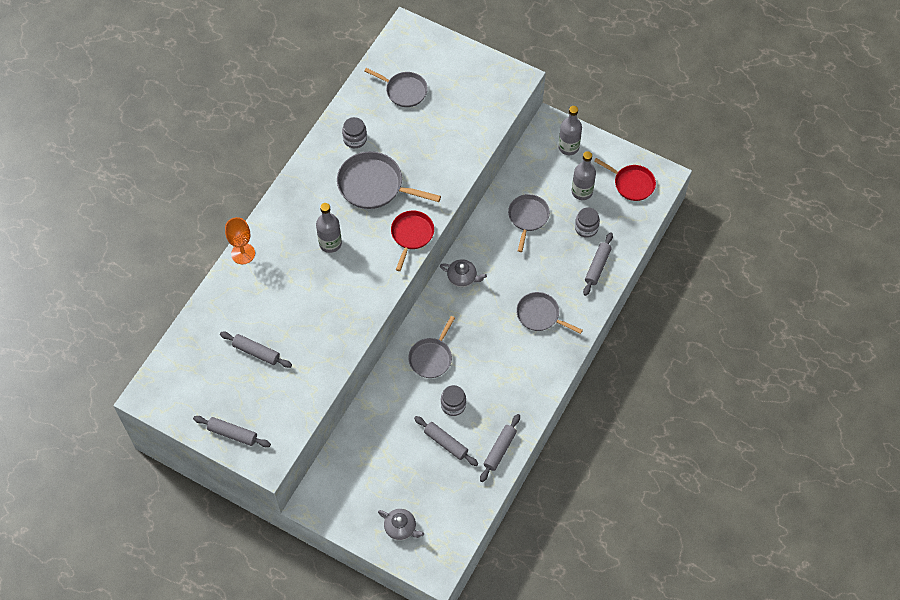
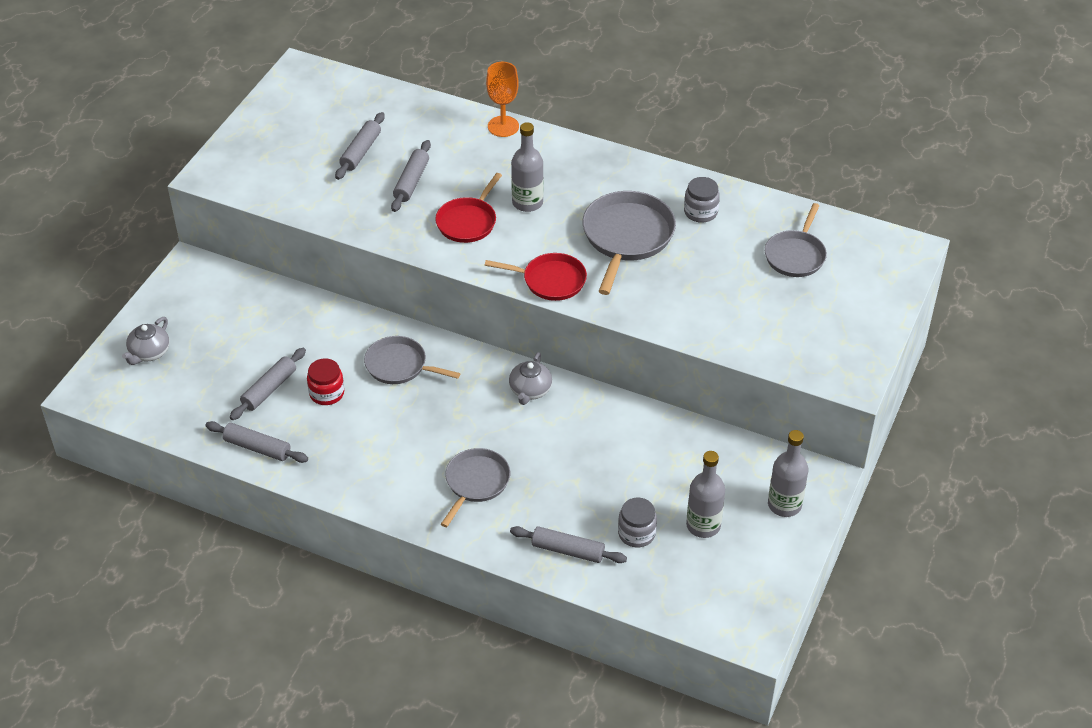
camera: 85 degrees right, 15 degrees down
(232, 434) = (248, 143): grey rolling pin -> grey rolling pin (411, 182)
(453, 405) = (327, 393): grey jar -> red jar
(528, 217) = (644, 460): grey pan -> none
(632, 184) = (731, 592): red pan -> red pan (468, 222)

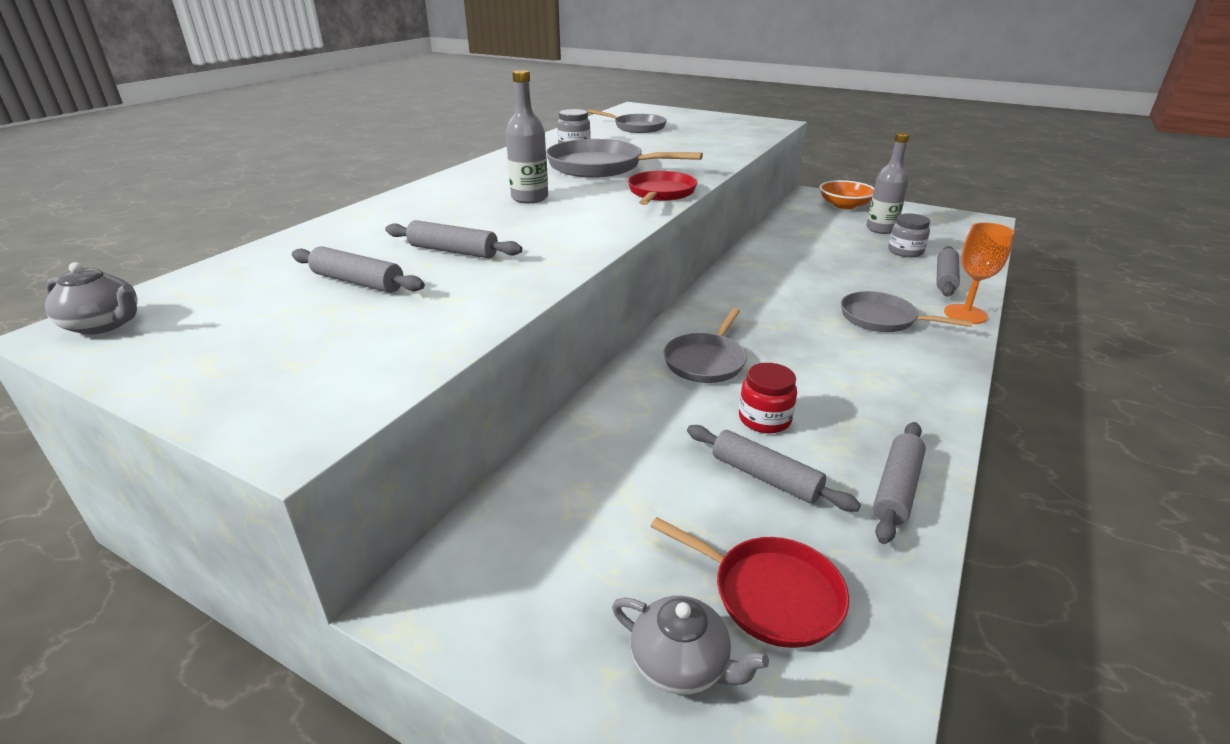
camera: 85 degrees left, 15 degrees down
(468, 222) = (550, 224): red pan -> red pan (770, 594)
(503, 126) = (383, 204): orange goblet -> orange goblet (965, 314)
(530, 390) = (738, 287): grey teapot -> grey teapot (104, 325)
(784, 505) = (844, 205): grey bottle -> orange bowl

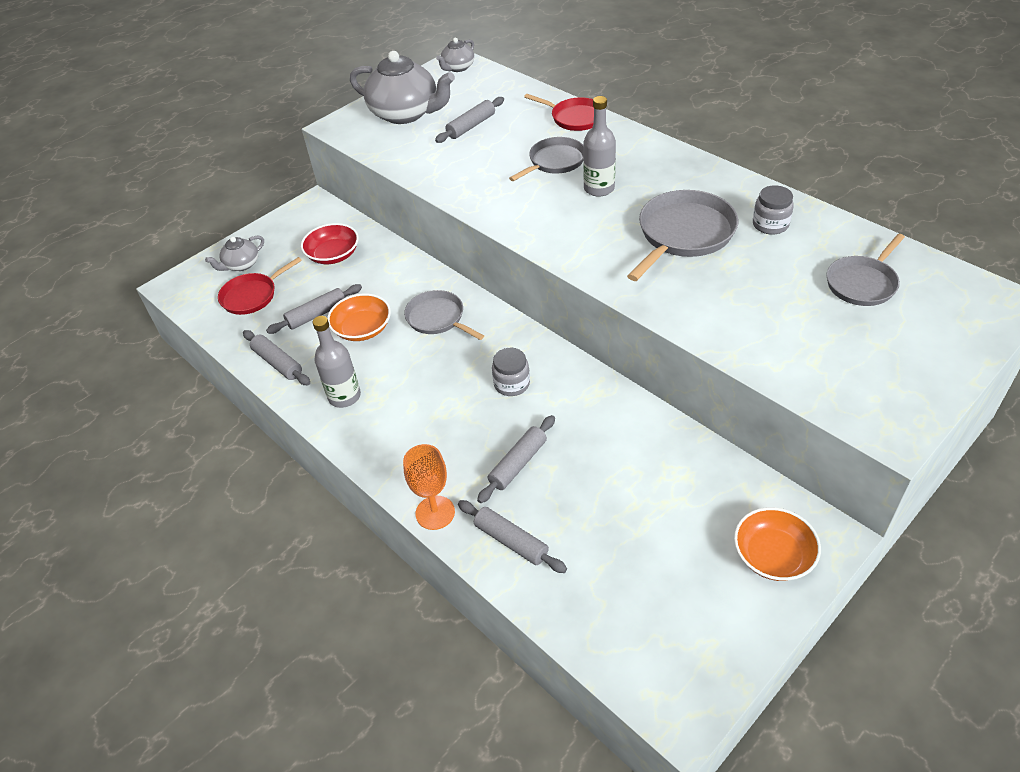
camera: 110 degrees right, 15 degrees up
(280, 350) = (405, 113): none -> grey teapot
(453, 251) = (502, 155): grey rolling pin -> grey rolling pin (518, 464)
(602, 504) = (333, 255): none -> red bowl
(660, 193) = (589, 260): red pan -> red pan (575, 118)
(764, 419) = (362, 329): red jar -> orange bowl
(881, 229) = (669, 554): grey bottle -> grey bottle (344, 396)
(882, 319) = (452, 444): grey pan -> grey pan (555, 162)
(905, 251) = (592, 543): grey jar -> grey jar (512, 384)

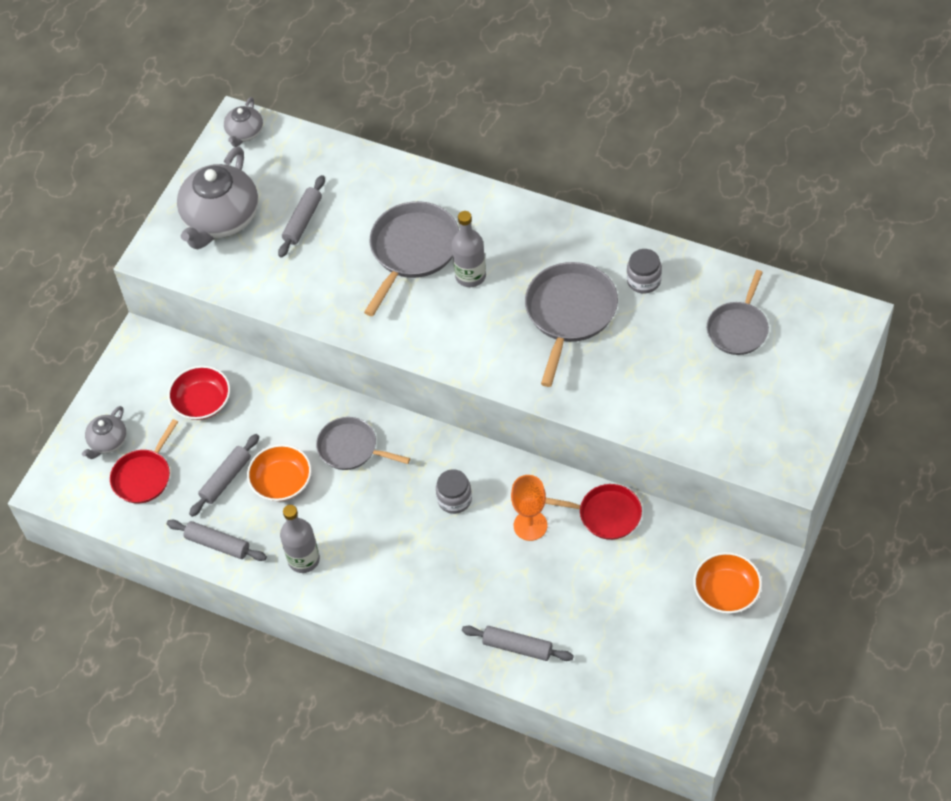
camera: 20 degrees left, 10 degrees up
(405, 113) = (221, 219): grey teapot -> grey teapot turned 105 degrees clockwise
(435, 513) = (443, 643): orange goblet -> orange goblet (530, 525)
(518, 464) = (494, 576): grey rolling pin -> none
(555, 162) = (412, 250): grey pan -> grey pan, size x1.53
(575, 118) = (408, 182): red pan -> red pan (606, 514)

